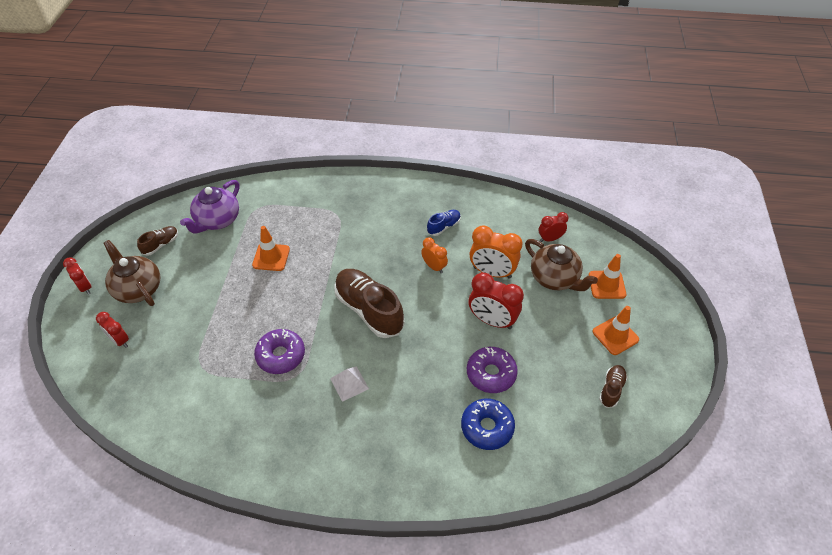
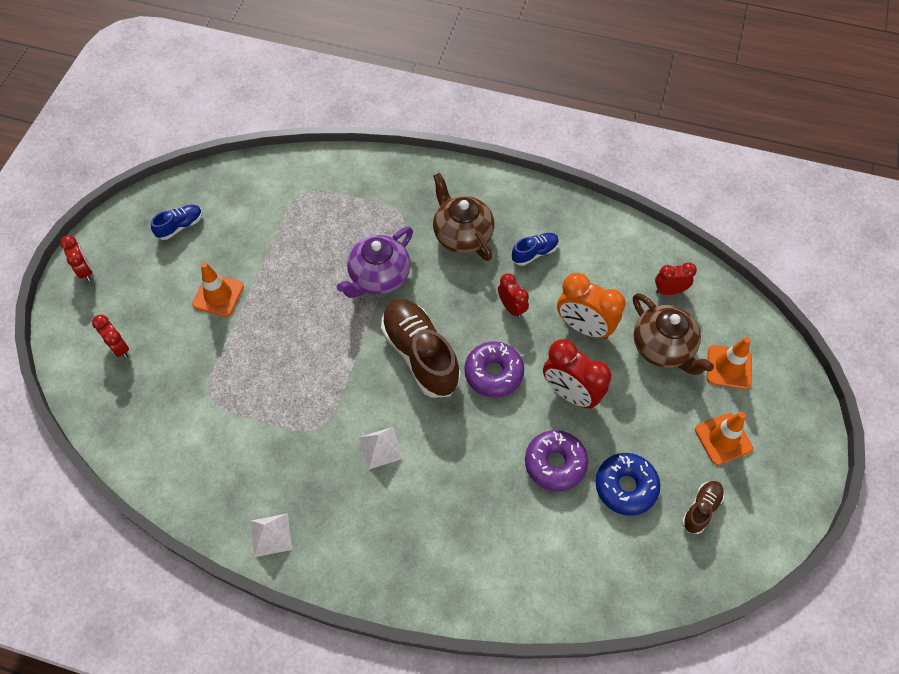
camera: 10 degrees right, 10 degrees up
(138, 288) = (147, 282): brown teapot -> brown teapot (462, 234)
(161, 244) = (180, 226): brown shoe -> blue shoe
(217, 220) = (252, 202): purple teapot -> purple teapot (379, 277)
(268, 466) = (271, 535): none -> white pyramid
(271, 257) = (311, 264): orange traffic cone -> orange traffic cone (218, 295)
(281, 355) = (305, 398): purple donut -> purple donut (493, 373)
(434, 267) = (511, 308): orange clock -> red clock
(487, 427) = (536, 532): blue donut -> blue donut (625, 487)

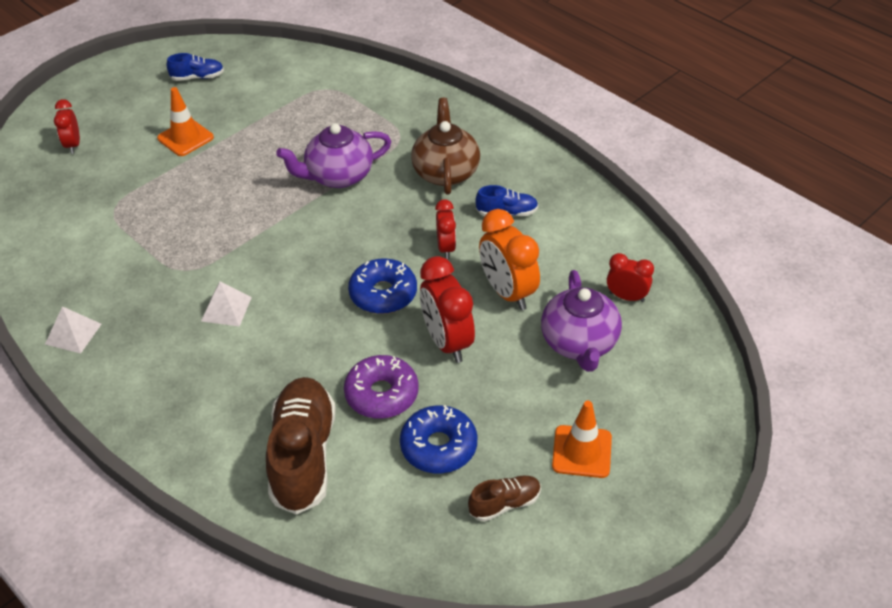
camera: 30 degrees right, 15 degrees down
(85, 271) = (95, 82): red clock -> none
(420, 354) = (325, 251): brown shoe -> brown shoe (303, 456)
(493, 373) = (383, 294): purple donut -> blue donut
(663, 347) = (579, 343): brown teapot -> purple teapot
(729, 367) = (640, 390): orange traffic cone -> none

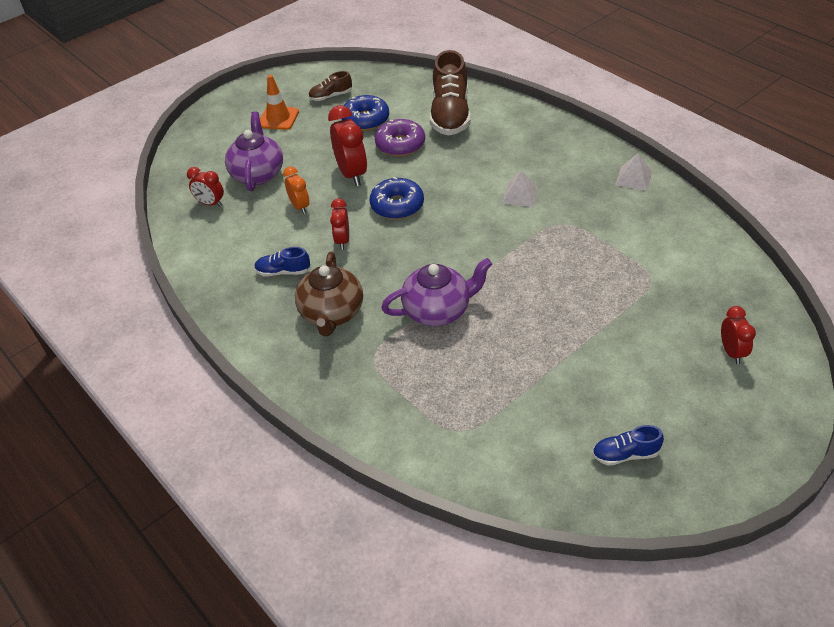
camera: 175 degrees left, 0 degrees up
(185, 138) = (608, 359): orange traffic cone -> none
(507, 292) = (300, 206): orange clock -> orange clock, size x0.59

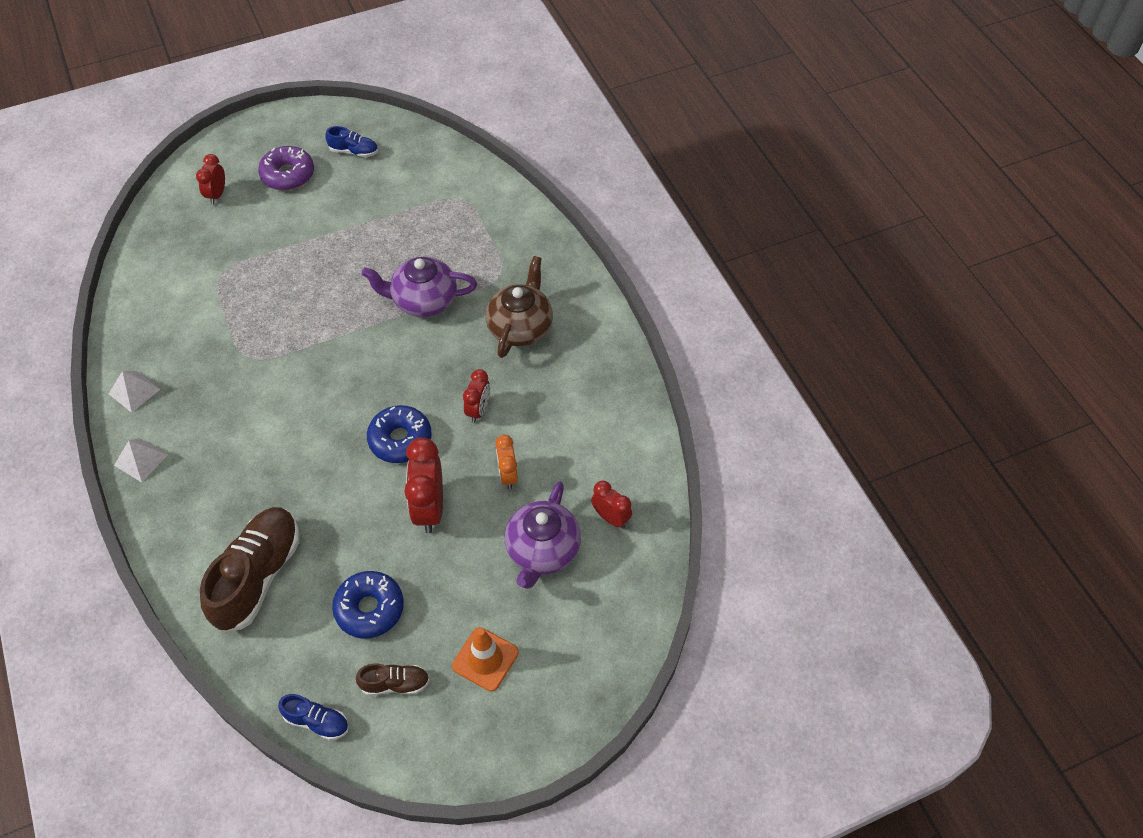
camera: 165 degrees left, 10 degrees up
(283, 272) = (552, 390): blue shoe -> blue shoe (317, 721)
(400, 144) = (349, 540): purple donut -> purple donut (288, 175)
(520, 195) = (264, 409): white pyramid -> white pyramid (140, 460)

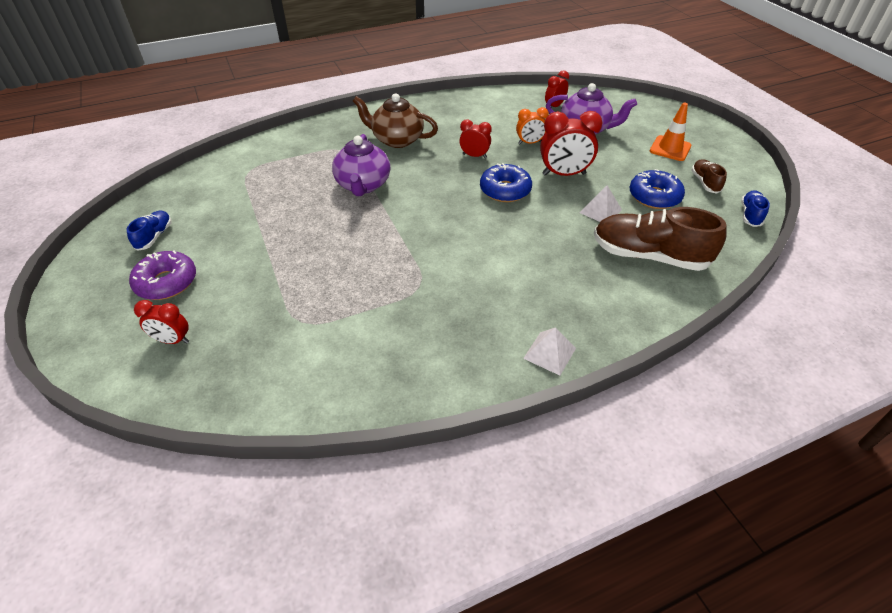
camera: 90 degrees left, 10 degrees down
(134, 391) = (462, 373): white pyramid -> white pyramid (600, 211)

